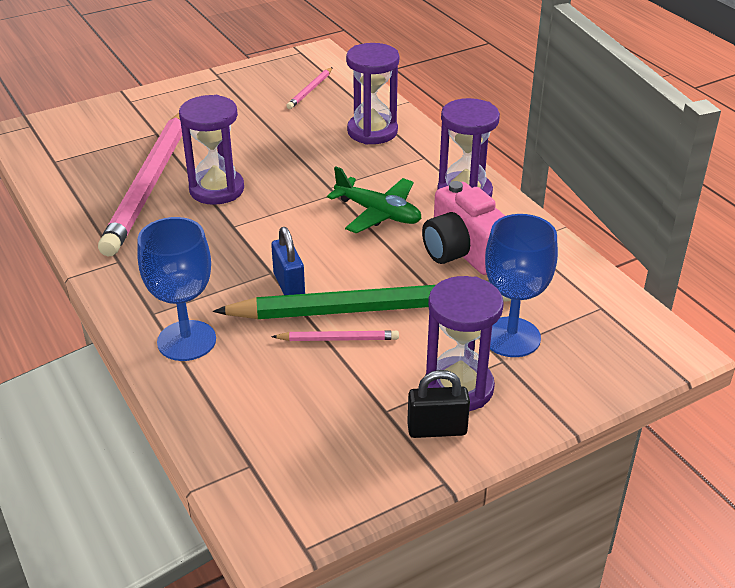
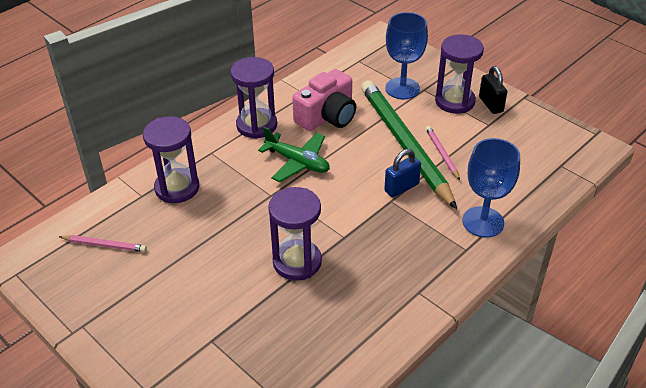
camera: 105 degrees left, 5 degrees up
(149, 184) = (303, 312): pink pencil -> none
(378, 213) = (297, 162): green plane -> green plane turned 105 degrees clockwise

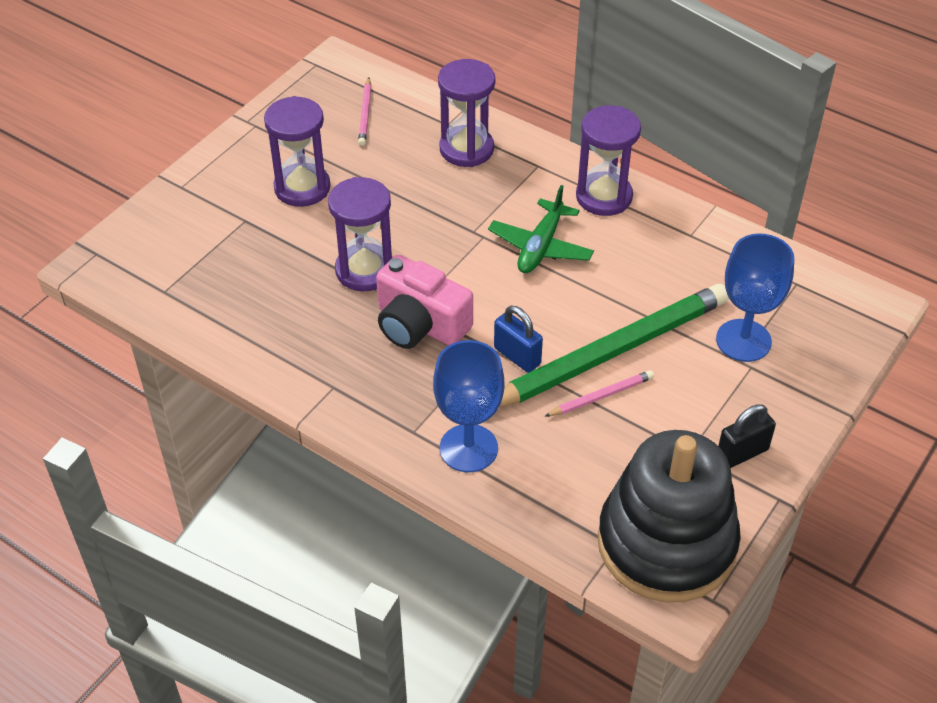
camera: 80 degrees right, 5 degrees up
(327, 116) = (646, 263): pink camera -> pink camera (420, 324)
(455, 101) = (733, 406): purple hourglass -> purple hourglass (302, 188)
(558, 144) = (666, 543): none -> black stacking toy

